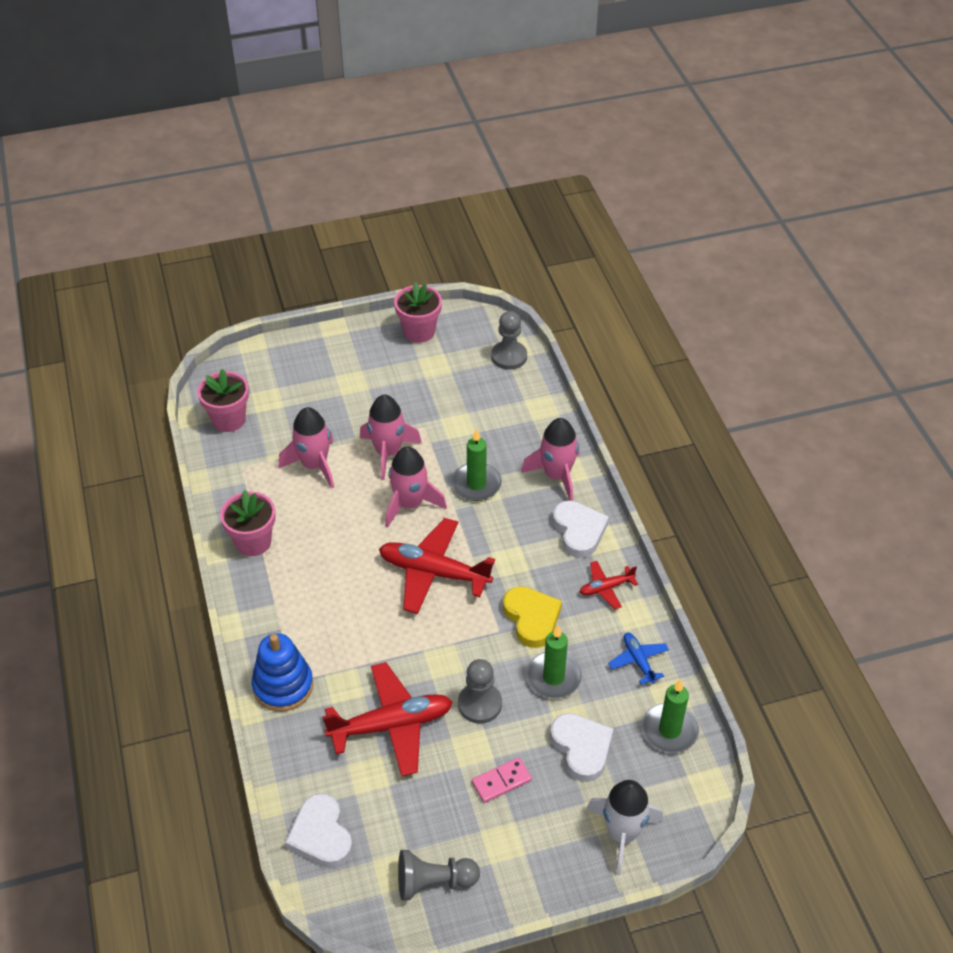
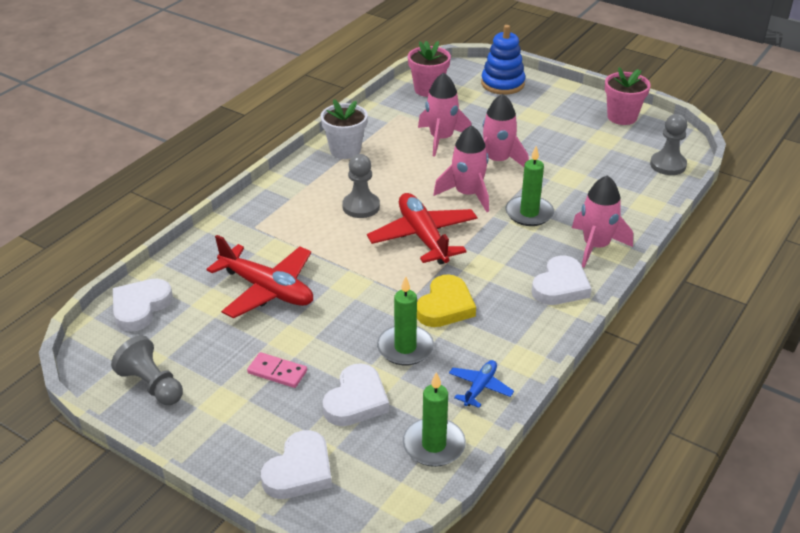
camera: 50 degrees right, 10 degrees down
(253, 542) = (345, 150): pink flower pot -> white flower pot
(283, 686) = (245, 224): blue stacking toy -> blue stacking toy (502, 84)
(480, 704) = (334, 322): grey pawn -> grey pawn (361, 206)
(606, 588) = (527, 330): red plane -> none
(622, 833) = (299, 471): white rocket -> white heart

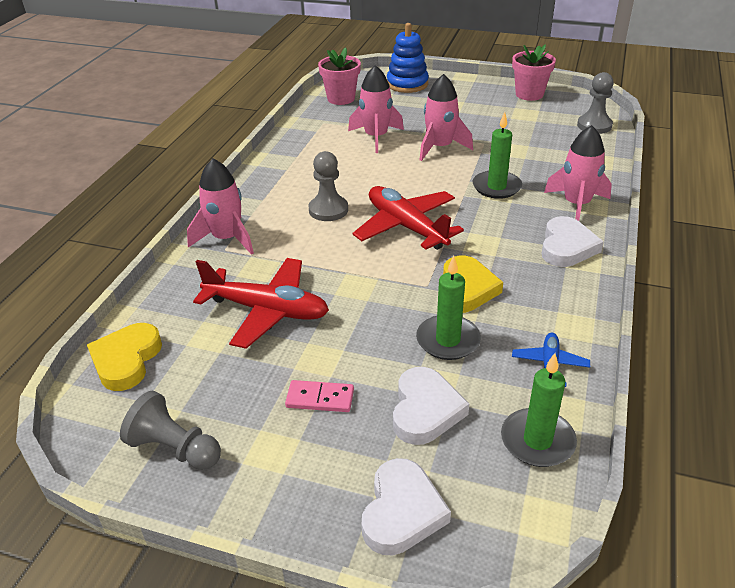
camera: 15 degrees left, 0 degrees up
(140, 307) = (126, 360): white heart -> yellow heart
(345, 150) = (286, 162): white flower pot -> none
(467, 194) = (428, 180): pink rocket -> pink rocket (227, 238)

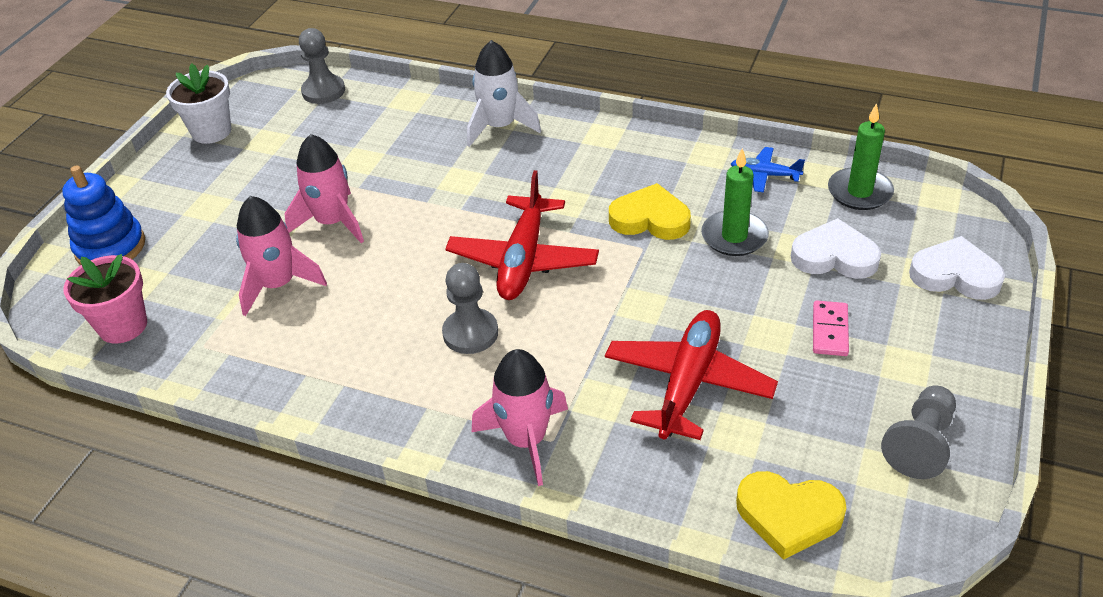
camera: 85 degrees left, 5 degrees up
(406, 227) = (523, 260): red plane -> red plane turned 45 degrees counterclockwise
(496, 187) = (448, 181): green candle -> none
(529, 94) = (211, 131): pink flower pot -> white flower pot
(567, 247) = (579, 143): white heart -> none
(576, 205) = (500, 127): pink rocket -> white rocket

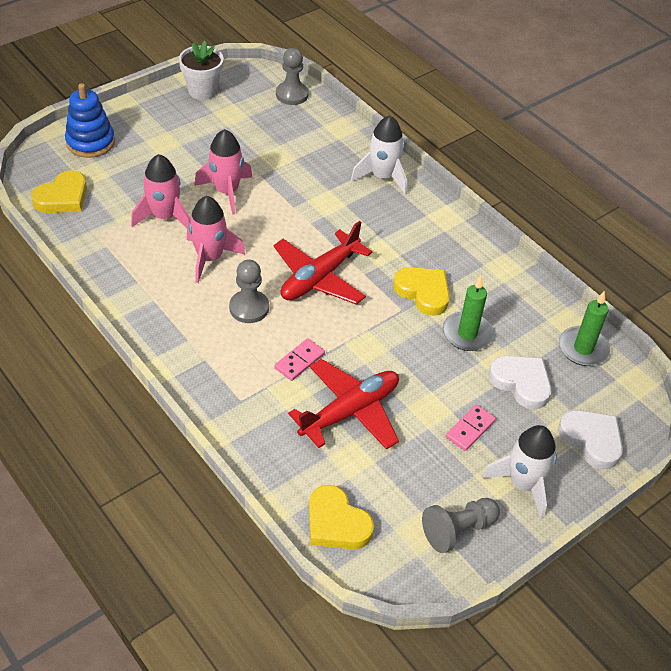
camera: 25 degrees right, 5 degrees up
(123, 326) = (62, 197): pink flower pot -> yellow heart
(526, 440) = (226, 391): pink rocket -> pink rocket (209, 258)
(581, 360) = (299, 361): none -> pink domino
(764, 175) = (528, 302): blue plane -> none
(935, 356) = (523, 484): none -> white rocket

